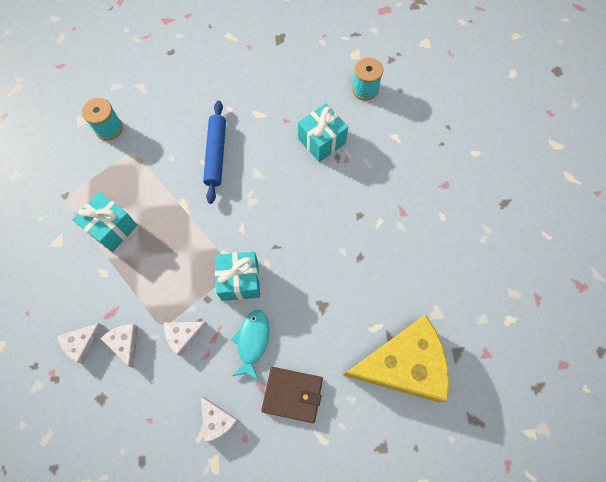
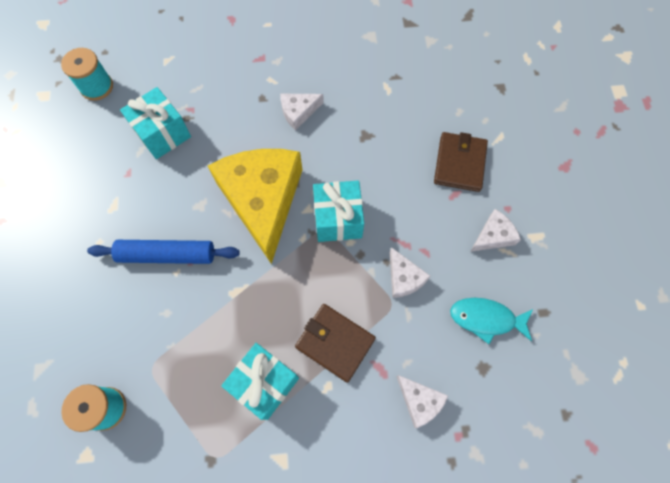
camera: 90 degrees left, 0 degrees up
(125, 343) = (416, 346): white cheese -> white cheese (298, 112)
(135, 278) = (335, 343): none -> brown wallet
(252, 341) = (407, 203): turquoise fish -> turquoise fish (486, 319)
(403, 364) = (422, 66): yellow cheese -> yellow cheese (262, 200)

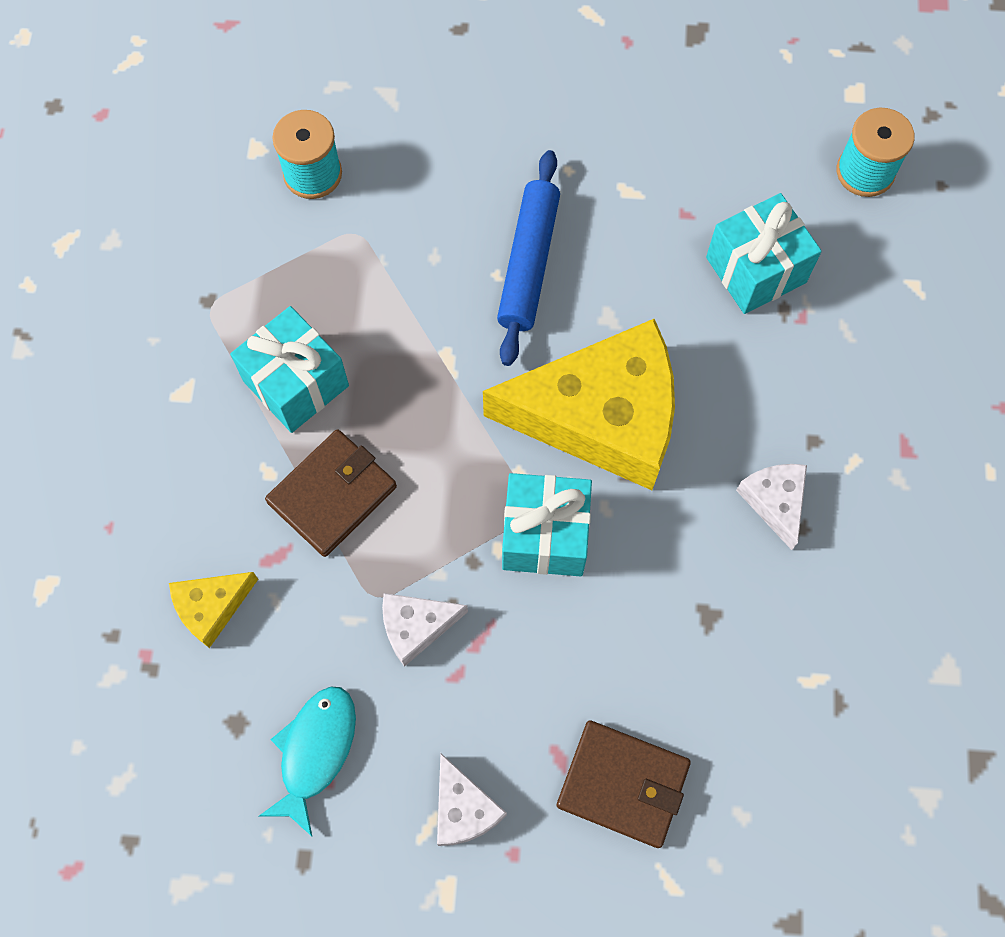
camera: 100 degrees right, 0 degrees up
(419, 401) = (211, 607): white cheese -> yellow cheese

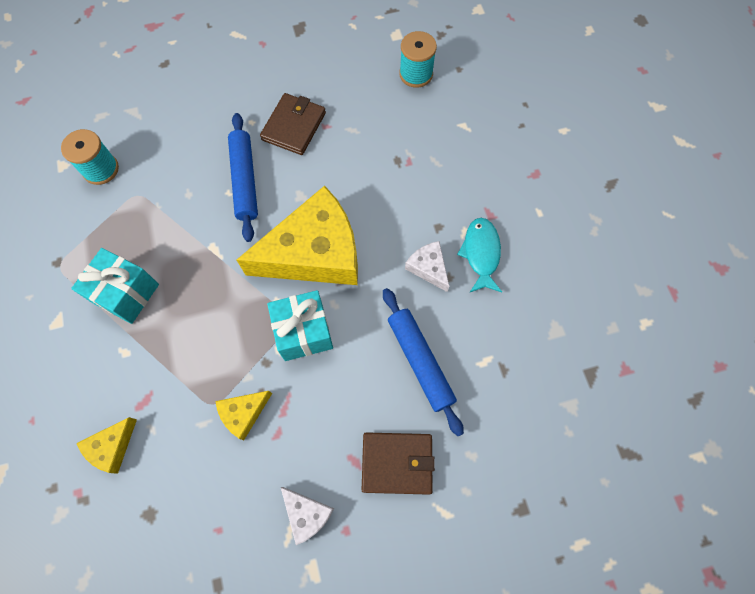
camera: 20 degrees left, 0 degrees up
(315, 751) = (204, 513): turquoise fish -> turquoise fish (481, 253)
(332, 494) = (168, 352): brown wallet -> brown wallet (294, 126)
(416, 626) = (243, 413): white cheese -> yellow cheese
(711, 644) = (420, 361): none -> blue rolling pin
(756, 270) = (374, 144): turquoise gift -> none

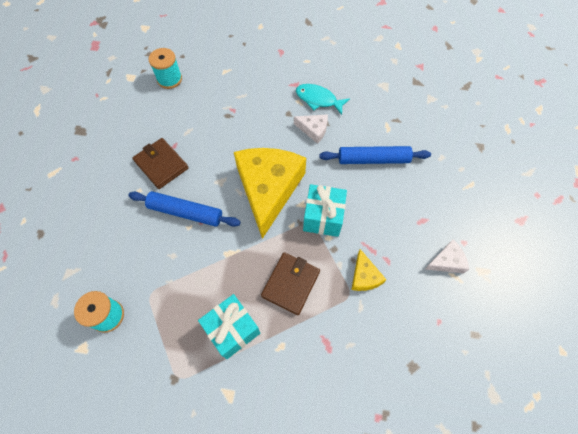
camera: 65 degrees left, 5 degrees down
(112, 447) = (352, 379): yellow cheese -> none
(397, 463) = (432, 197): brown wallet -> brown wallet (290, 284)
(428, 268) = (313, 130): white cheese -> white cheese turned 150 degrees counterclockwise

